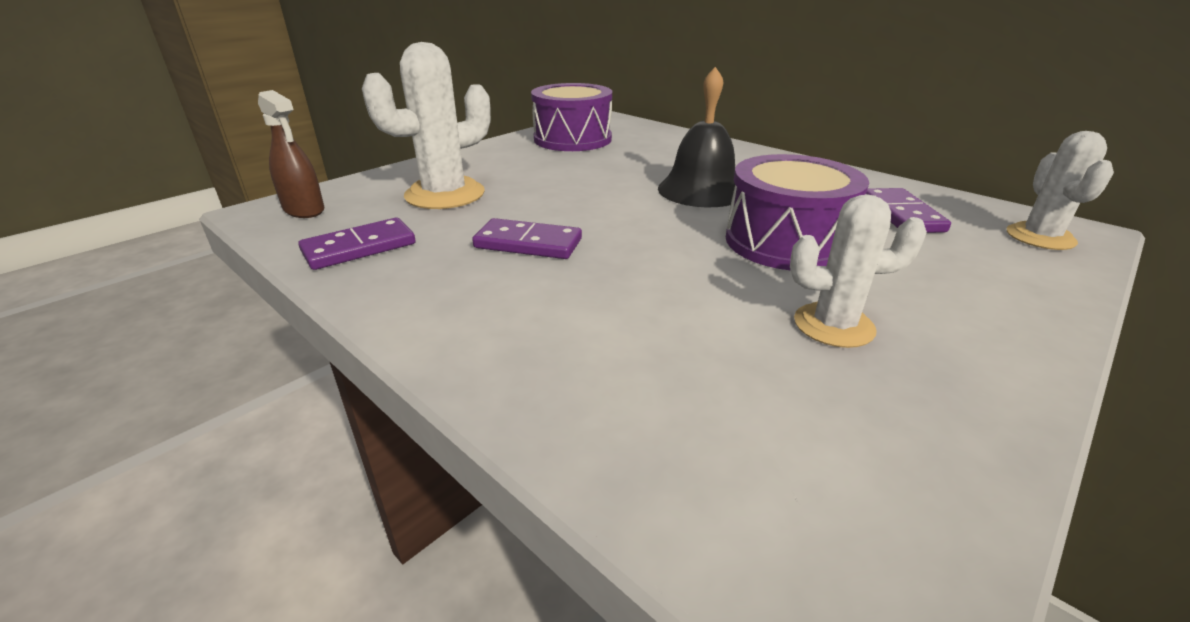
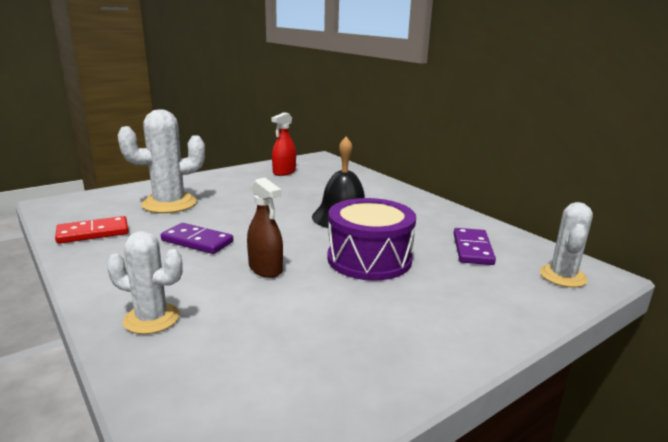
camera: 10 degrees right, 10 degrees down
(304, 210) = (77, 205): brown spray bottle -> brown spray bottle (265, 269)
(359, 248) = (93, 233): purple domino -> red domino
(572, 139) = (284, 172): purple drum -> red spray bottle
(833, 325) = (349, 316): white cactus -> white cactus (151, 318)

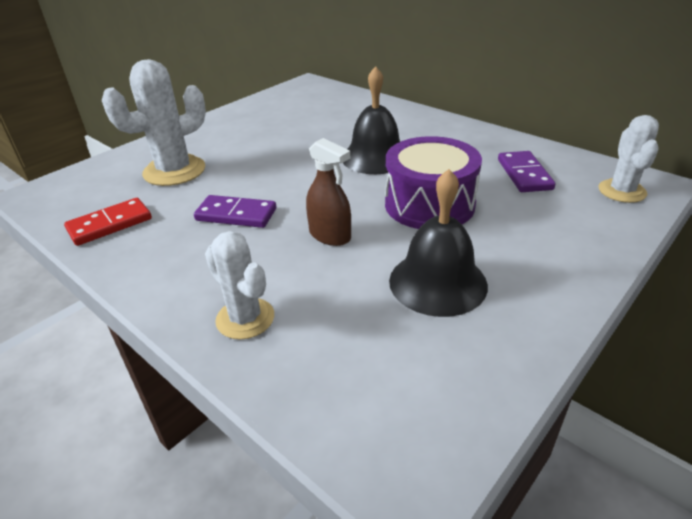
camera: 10 degrees left, 15 degrees up
(151, 318) = (245, 318): white cactus -> white cactus turned 45 degrees clockwise
(284, 172) = (280, 108): red spray bottle -> none
(339, 320) = (438, 282): none -> black bell

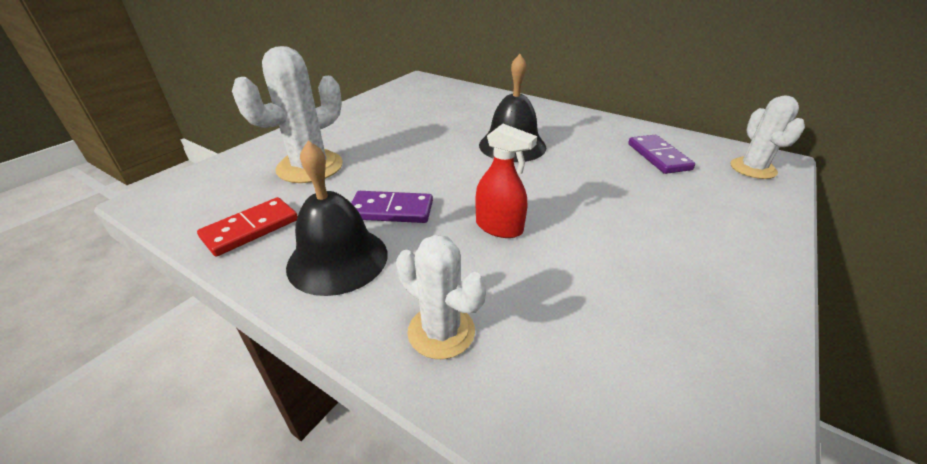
camera: 10 degrees left, 0 degrees up
(330, 235) = (499, 227): brown spray bottle -> red spray bottle
(429, 204) = (585, 189): purple drum -> none
(438, 282) = (631, 271): black bell -> black bell (337, 259)

